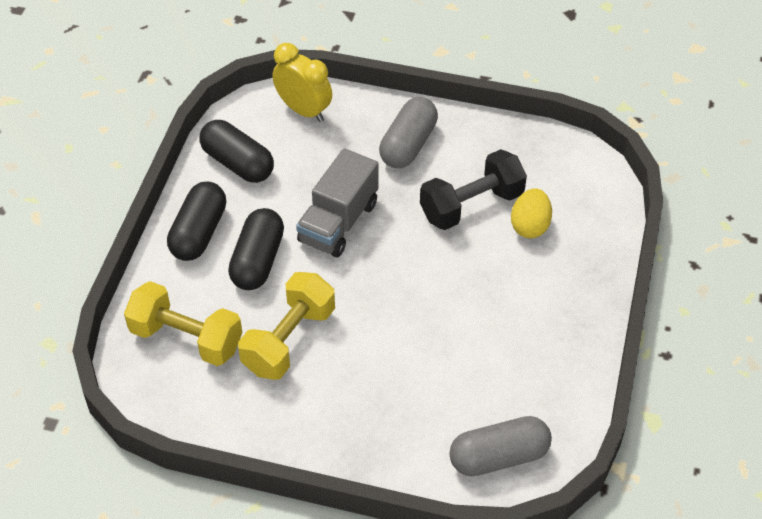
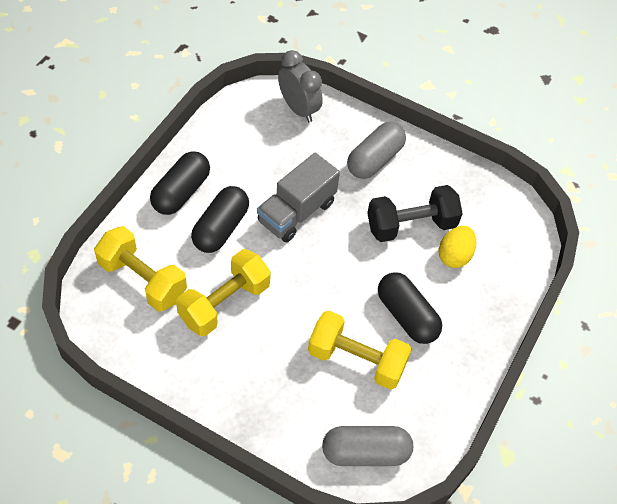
camera: 10 degrees right, 5 degrees up
(238, 163) = (231, 141): black capsule -> black capsule (407, 316)
(304, 110) = (298, 109): yellow clock -> grey clock
(457, 362) = (356, 360): none -> yellow dumbbell

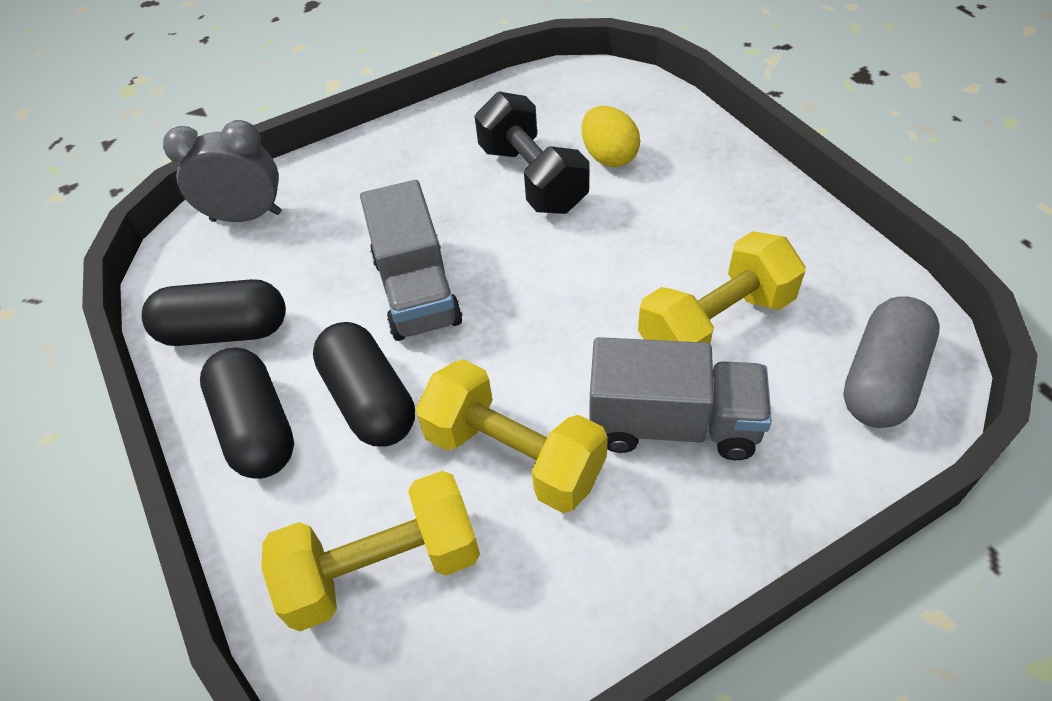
camera: 50 degrees left, 5 degrees down
(224, 303) = (514, 456): yellow dumbbell -> yellow dumbbell turned 45 degrees counterclockwise
(280, 364) = (673, 424): none -> grey truck
(375, 160) = (401, 172): grey capsule -> none
(407, 316) = (673, 240): black capsule -> black capsule (225, 331)
(411, 225) = (532, 178): black dumbbell -> black dumbbell turned 45 degrees counterclockwise

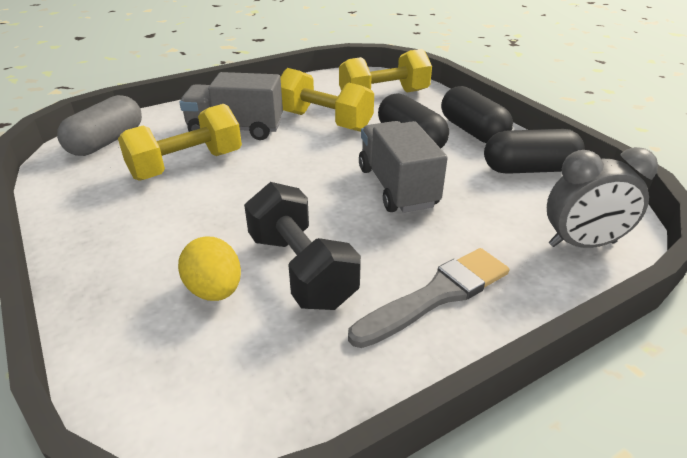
camera: 175 degrees right, 15 degrees down
(412, 161) = (436, 295): none -> grey brush

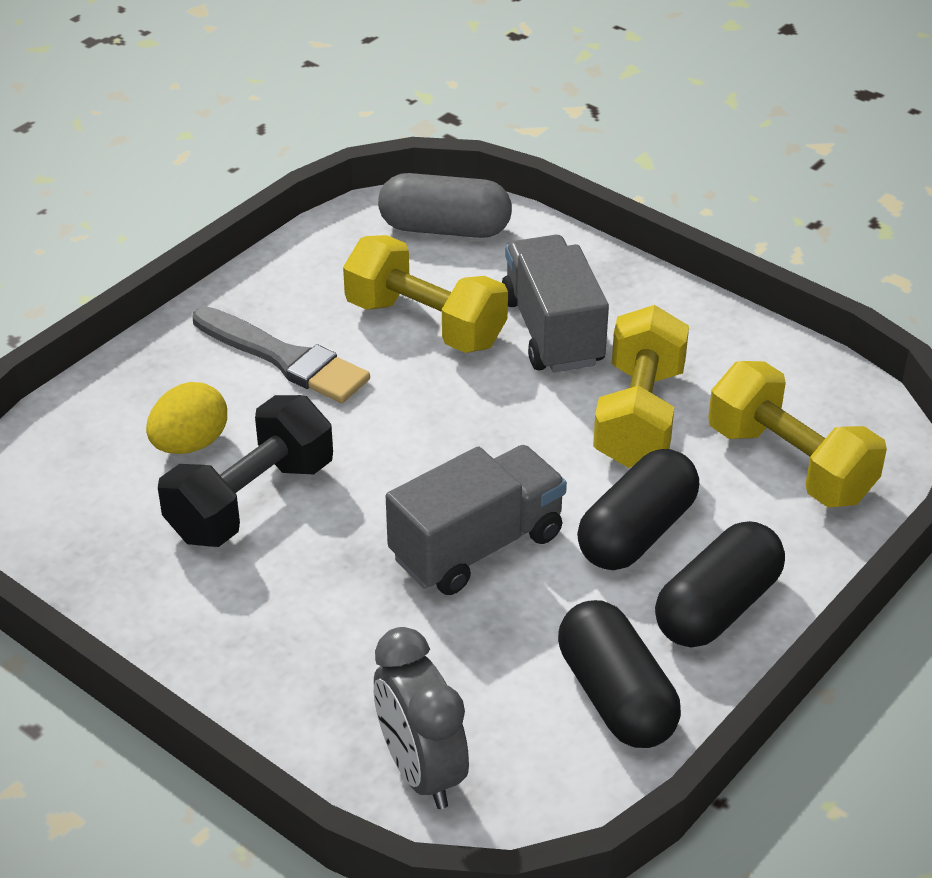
camera: 70 degrees right, 5 degrees up
(436, 295) = (249, 629): grey brush -> grey brush (285, 358)

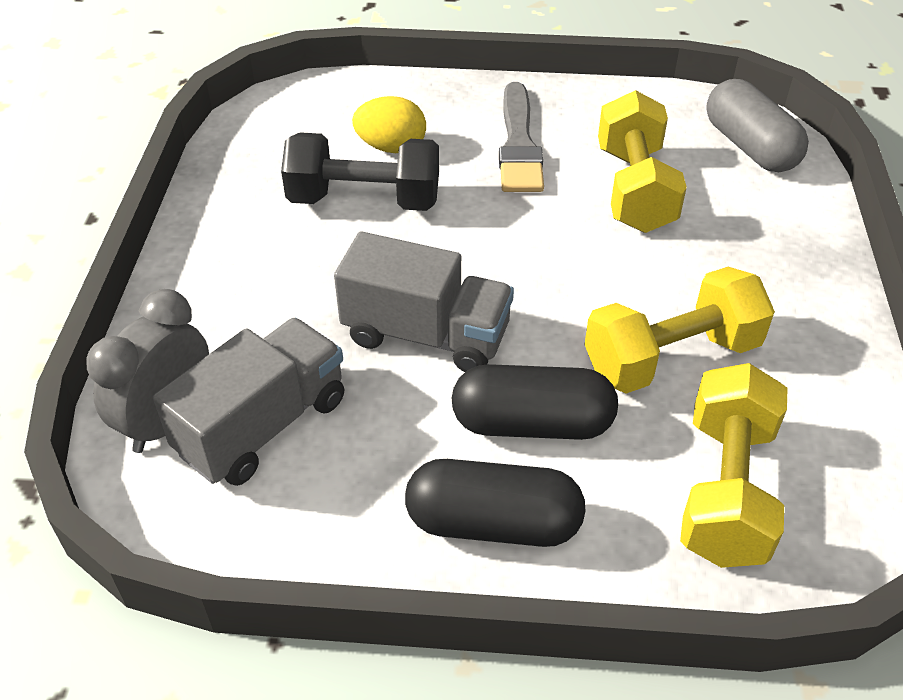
camera: 55 degrees right, 5 degrees up
(552, 331) = (709, 258): grey truck -> grey truck (263, 425)
(616, 697) = (331, 502): black capsule -> none

